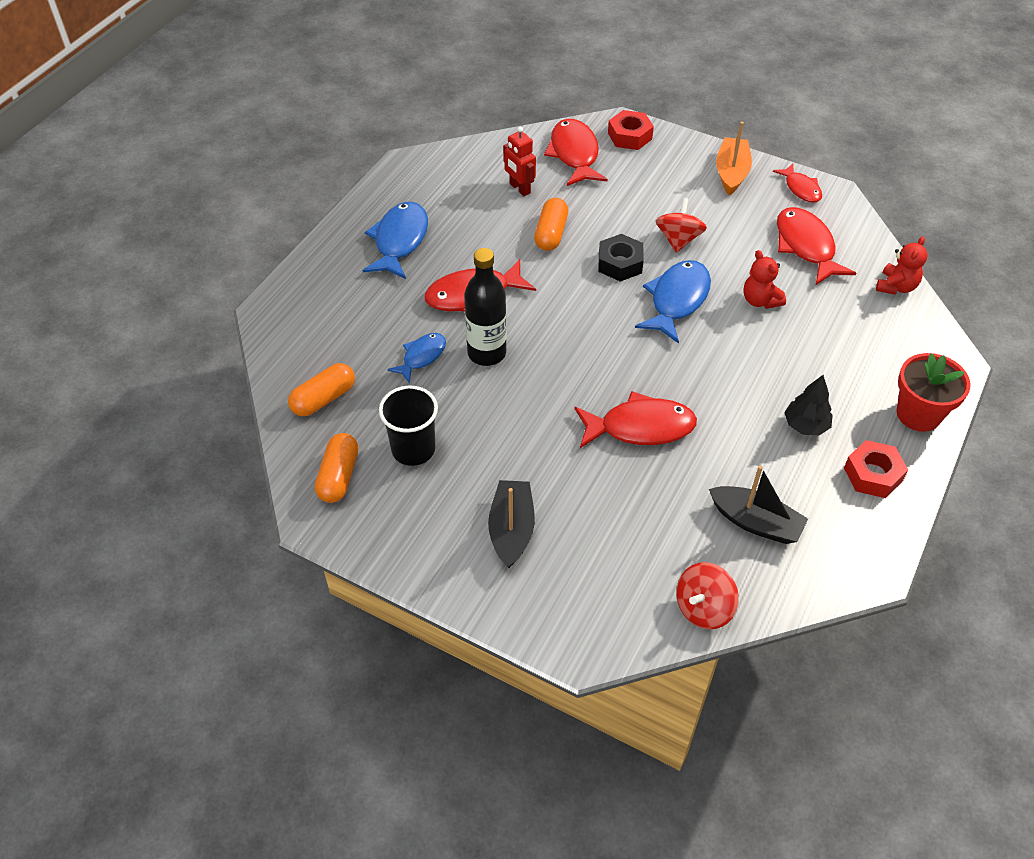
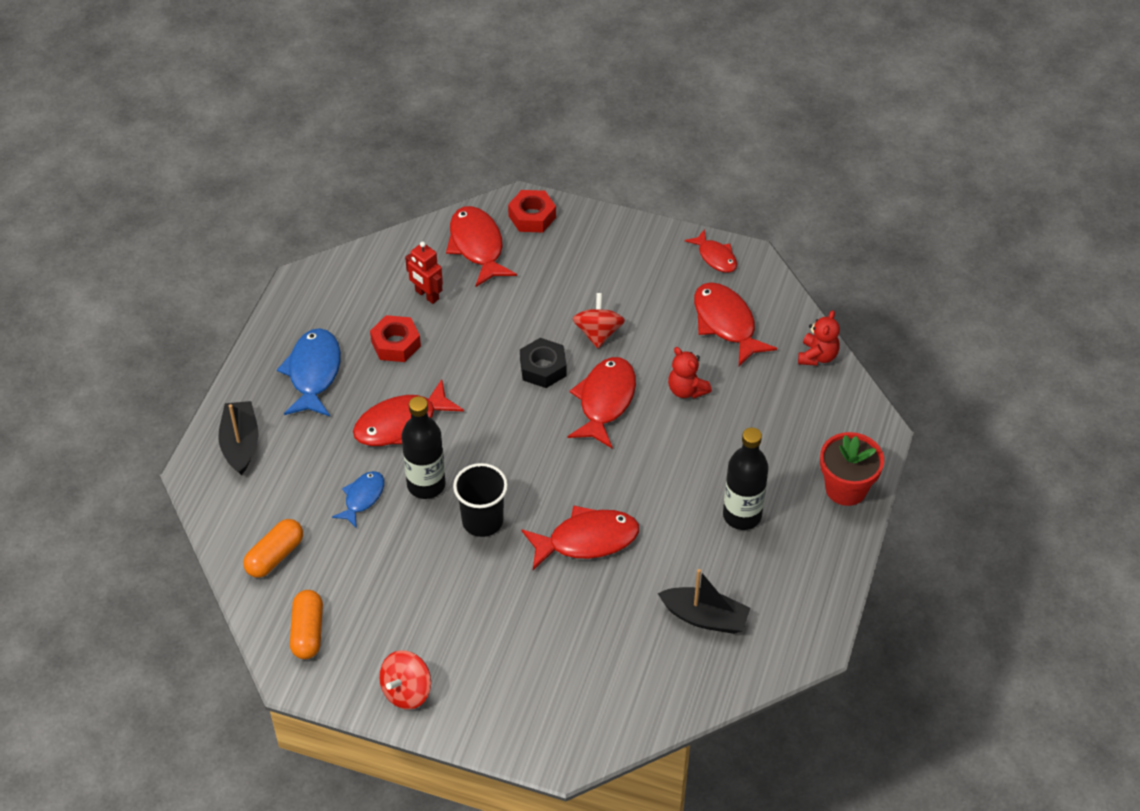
camera: 10 degrees left, 0 degrees up
(413, 449) = (373, 594): black cup -> black cup (482, 521)
(511, 530) = (481, 658): black boat -> black boat (240, 444)
(551, 234) = (468, 343): orange capsule -> none
(677, 300) = (605, 401): blue fish -> red fish
(703, 608) = (666, 704): red spinning top -> red spinning top (406, 691)
(731, 173) = (643, 247): orange boat -> none
(805, 425) = (742, 515): black tree -> black bottle
(873, 474) = (807, 555): red nut -> red nut (396, 344)

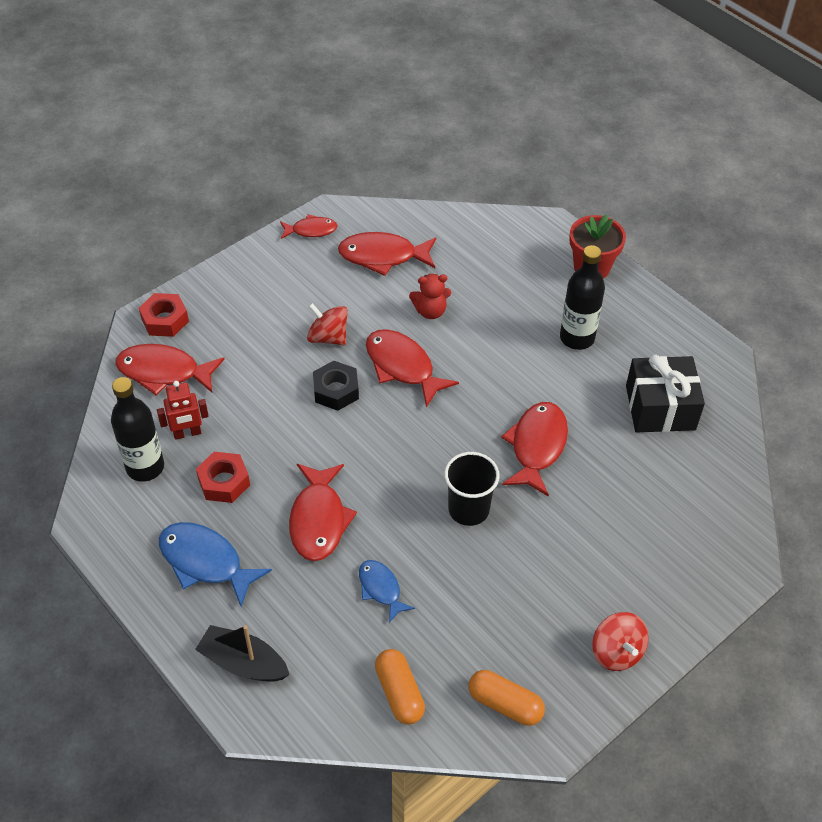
camera: 60 degrees left, 0 degrees up
(426, 485) = (400, 533): black bottle -> black bottle (145, 467)
(704, 617) = (660, 407): black boat -> black gift
(817, 356) = (456, 222): red teddy bear -> none

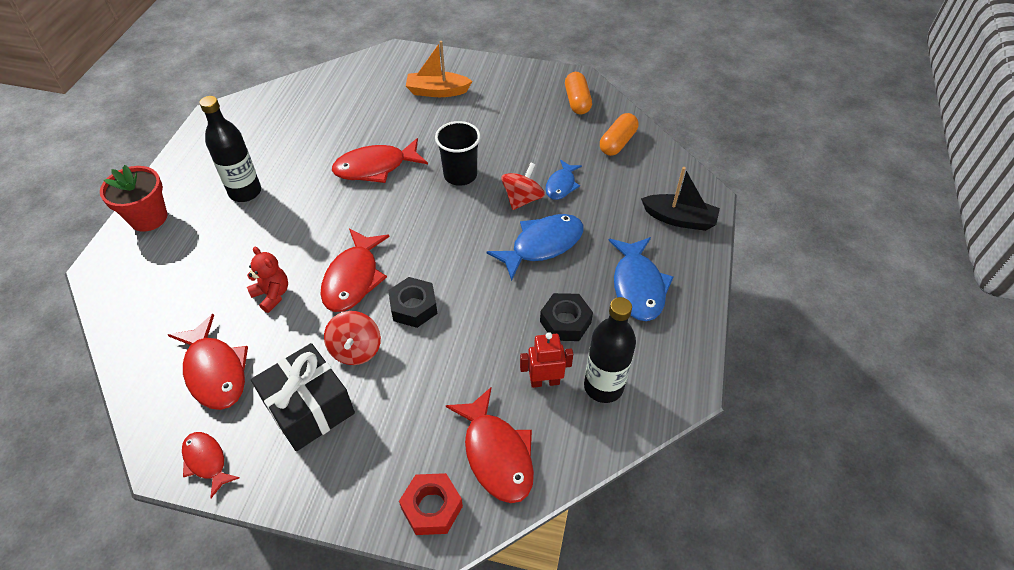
camera: 125 degrees left, 0 degrees up
(187, 433) = (544, 381): red robot -> red robot turned 45 degrees counterclockwise
(224, 482) = (565, 322): red nut -> black nut
(243, 663) = (679, 219): black boat -> black boat turned 60 degrees counterclockwise
(318, 520) = (542, 245): red fish -> blue fish
(616, 652) = (501, 76): red spinning top -> red spinning top (522, 199)
(631, 567) = (437, 91): none -> orange boat
(660, 407) = (290, 125): black gift -> black gift (309, 408)

